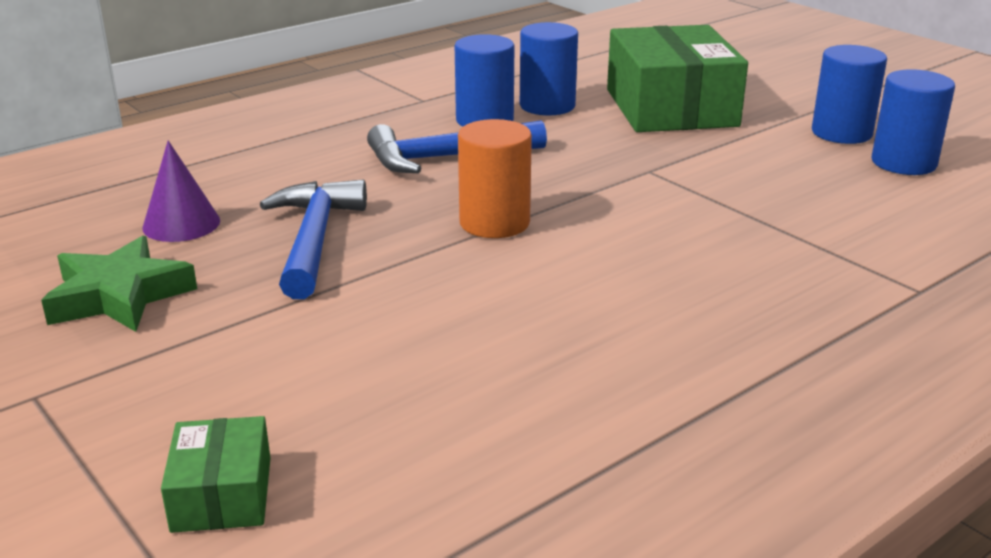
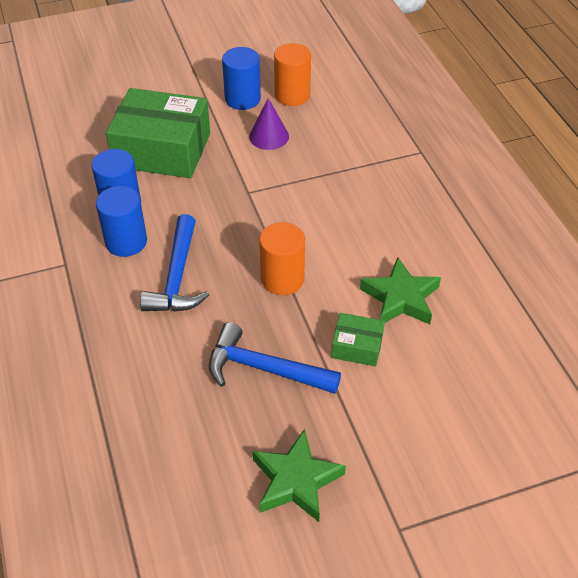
camera: 70 degrees left, 20 degrees up
(181, 224) = (207, 437): purple cone -> purple cone (269, 136)
(222, 494) = (509, 448): green box -> green box (357, 346)
(526, 325) = (400, 298): none -> green star
(903, 163) = (292, 95): blue cylinder -> orange cylinder

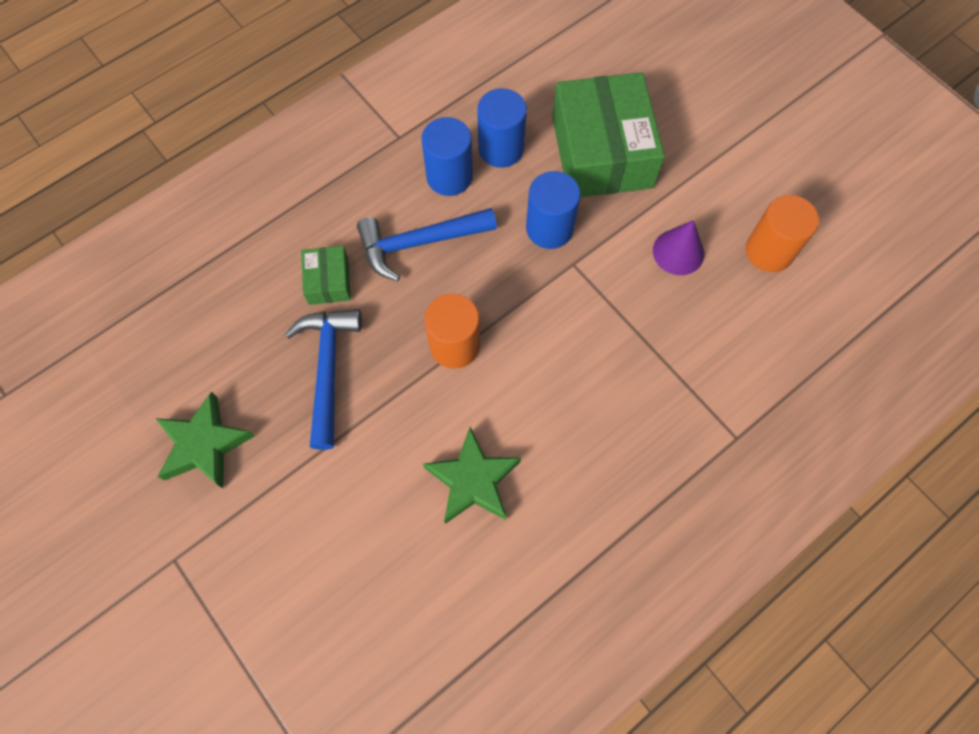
camera: 70 degrees right, 20 degrees up
(242, 99) = (732, 199): blue cylinder -> blue cylinder (549, 228)
(357, 346) = (386, 453): green box -> green box (328, 281)

